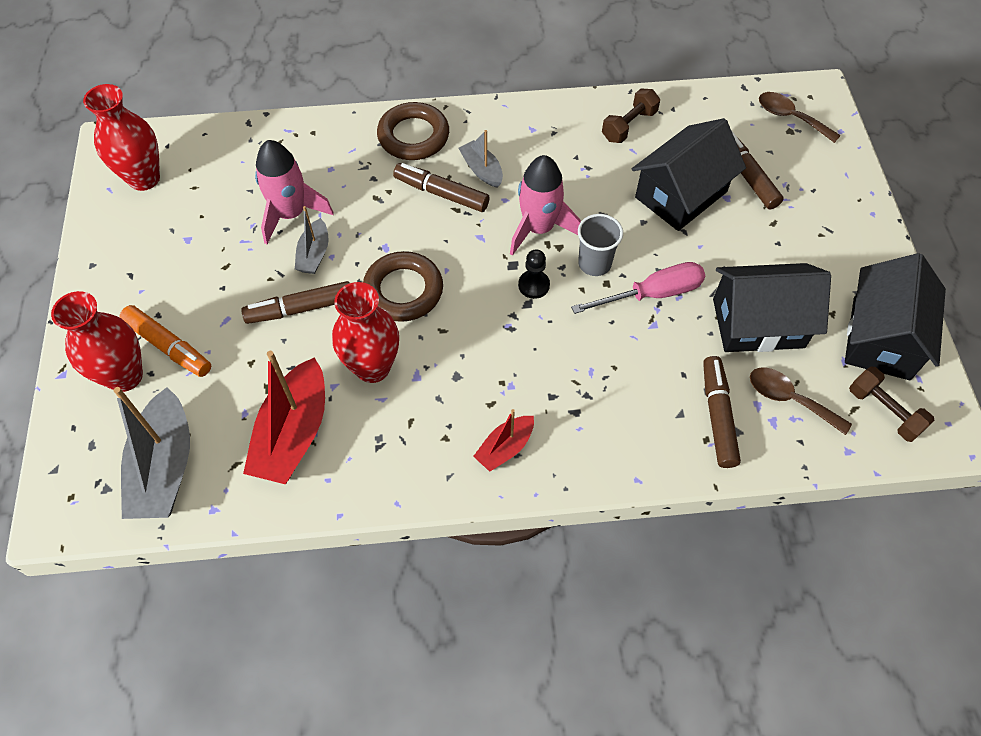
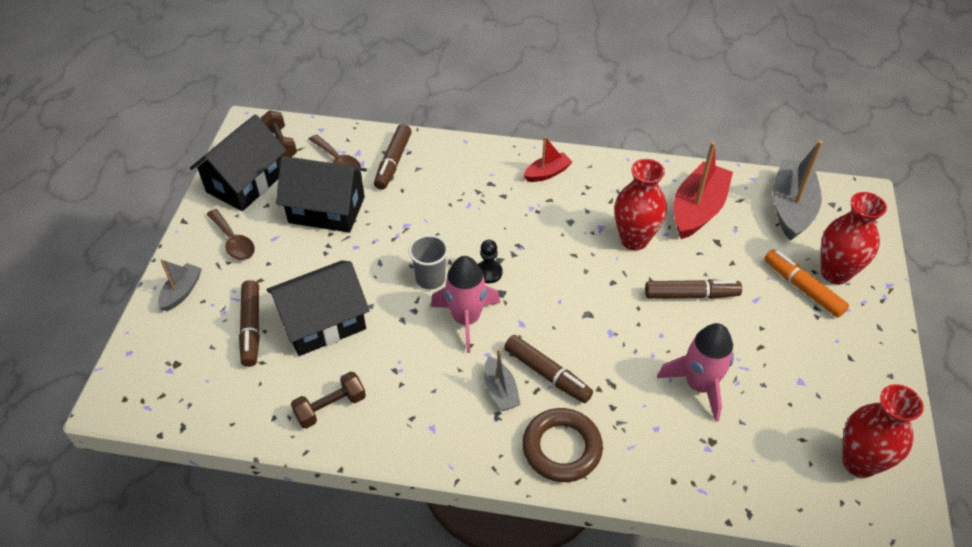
camera: 165 degrees left, 10 degrees down
(314, 254) = (677, 340): grey boat -> grey boat (182, 292)
(403, 290) = (600, 291): brown ring -> none
(652, 294) = (395, 246): pink screwdriver -> none
(790, 117) = (164, 378): brown spoon -> brown spoon (233, 241)

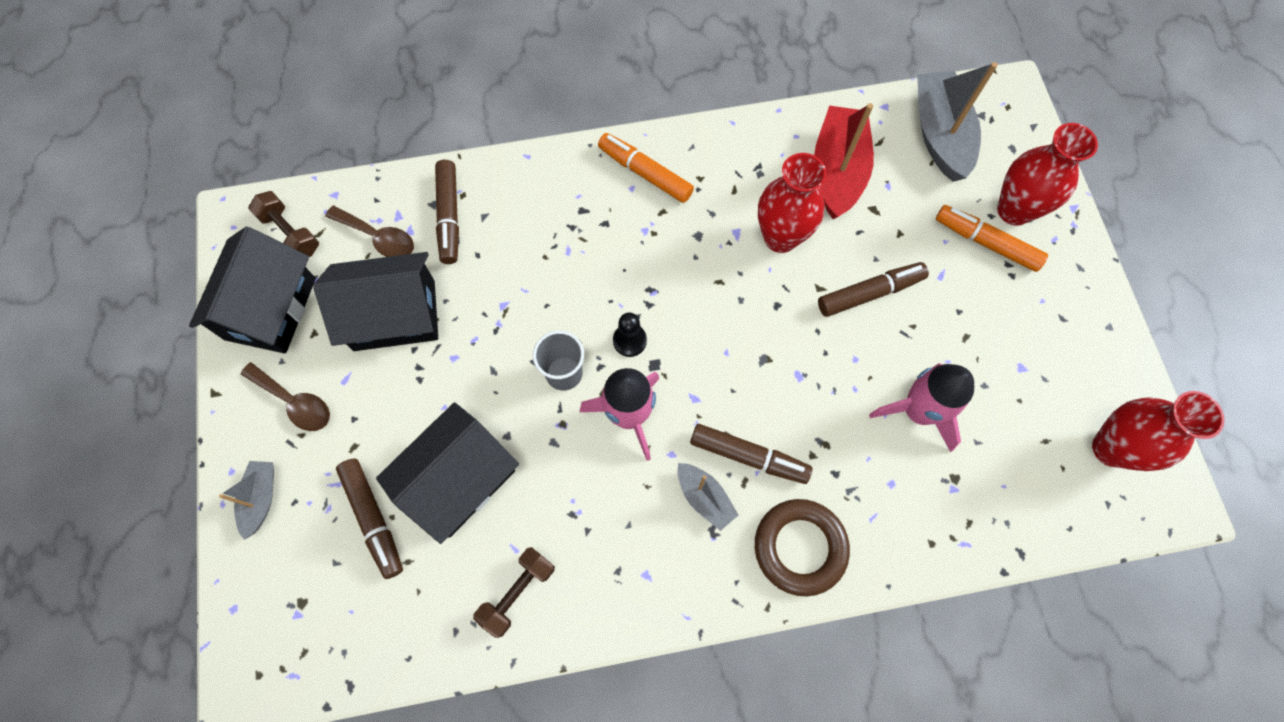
camera: 20 degrees left, 20 degrees up
(547, 173) = (645, 173): red boat -> orange marker

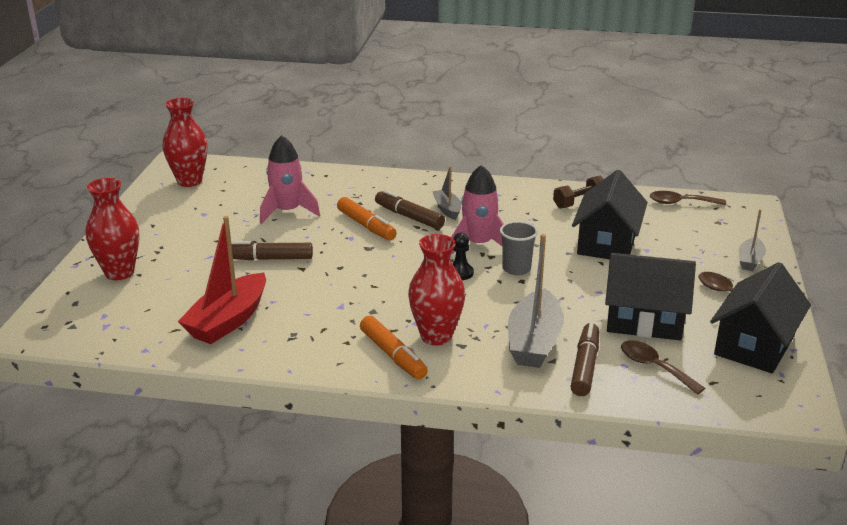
camera: 160 degrees left, 40 degrees down
(290, 233) = (740, 388): brown dumbbell -> none
(359, 650) = (681, 203): none -> brown spoon
(373, 518) = (668, 240): brown marker -> none
(459, 480) = (607, 243): black house -> black house turned 45 degrees counterclockwise
(780, 237) = (308, 296): red vase -> red vase (436, 336)
(800, 547) = (402, 186): brown ring -> none
(939, 134) = (121, 322): grey boat -> grey boat (534, 342)
(986, 243) = (160, 263): orange marker -> orange marker (366, 226)

